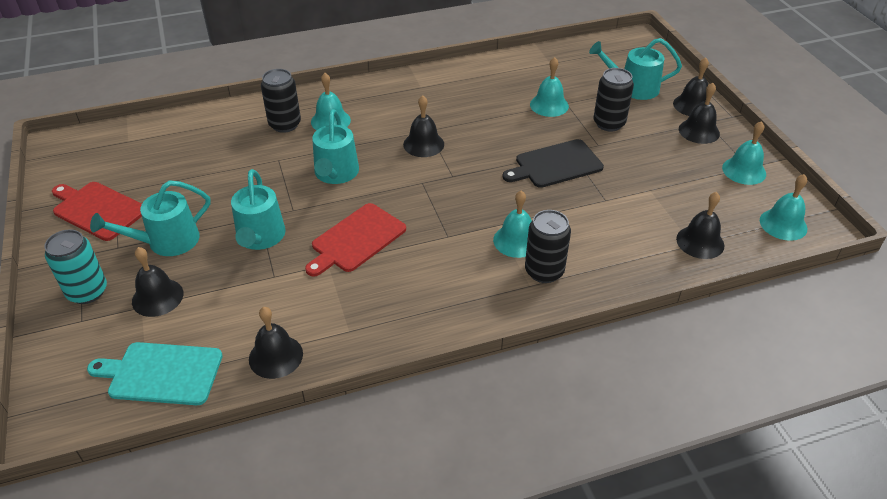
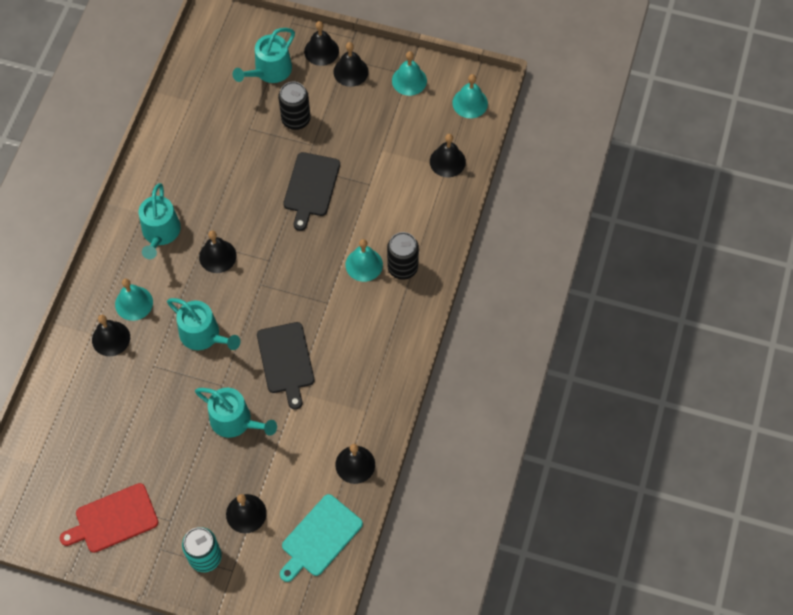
camera: 55 degrees left, 20 degrees up
(167, 241) = (191, 484): turquoise watering can -> turquoise watering can (160, 233)
(285, 124) = (111, 338): black can -> black bell
(356, 239) = (286, 361): red cutting board -> black cutting board
(549, 105) = (242, 141): turquoise bell -> none

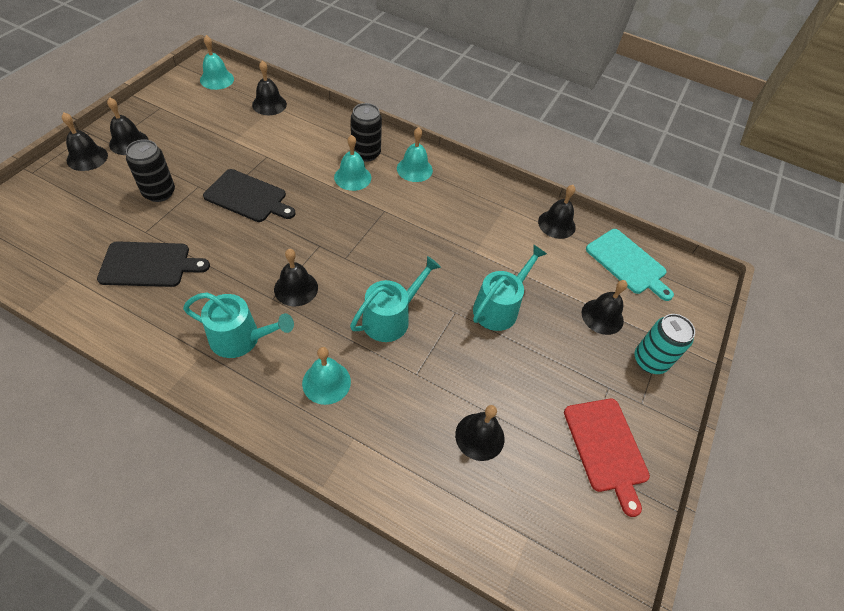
camera: 85 degrees left, 10 degrees down
(111, 338) = (367, 416): black bell -> black bell (479, 436)
(270, 71) = (81, 201): turquoise watering can -> none
(286, 361) = (440, 253): black cutting board -> black cutting board (149, 264)
(409, 80) = (167, 108): turquoise bell -> turquoise bell (414, 169)

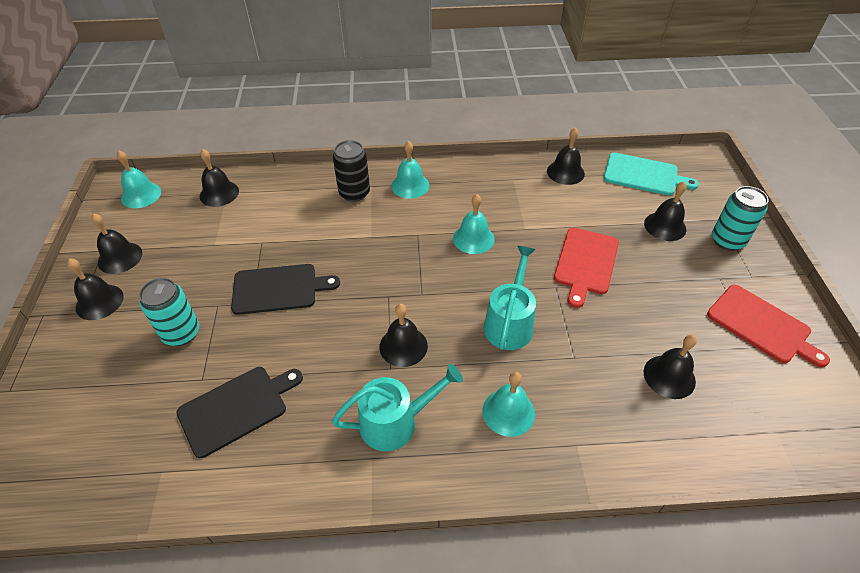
camera: 25 degrees left, 5 degrees down
(87, 157) = (64, 341): black bell -> black bell (120, 257)
(159, 192) = (181, 333): black can -> turquoise can
(352, 177) = (362, 220): turquoise bell -> turquoise bell (473, 238)
(499, 307) = (585, 263): turquoise watering can -> red cutting board

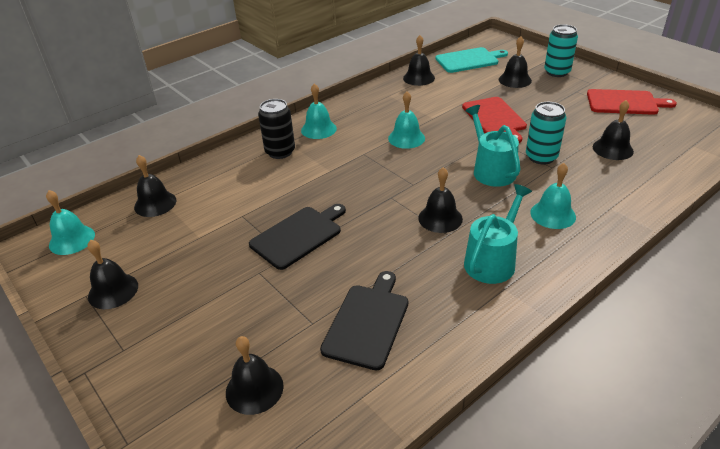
camera: 35 degrees left, 10 degrees down
(99, 302) = (136, 330): black bell -> black bell (254, 389)
(181, 333) = (251, 306): turquoise can -> turquoise can (541, 157)

